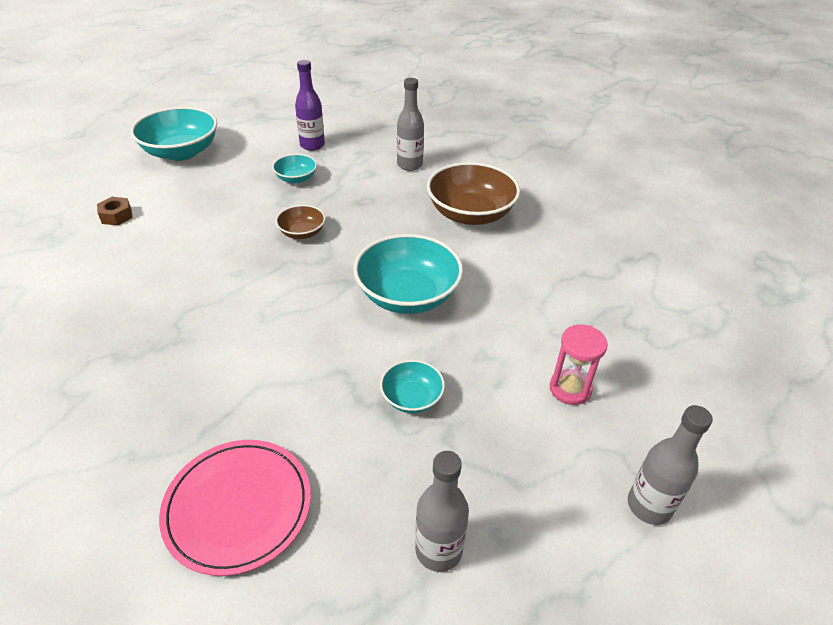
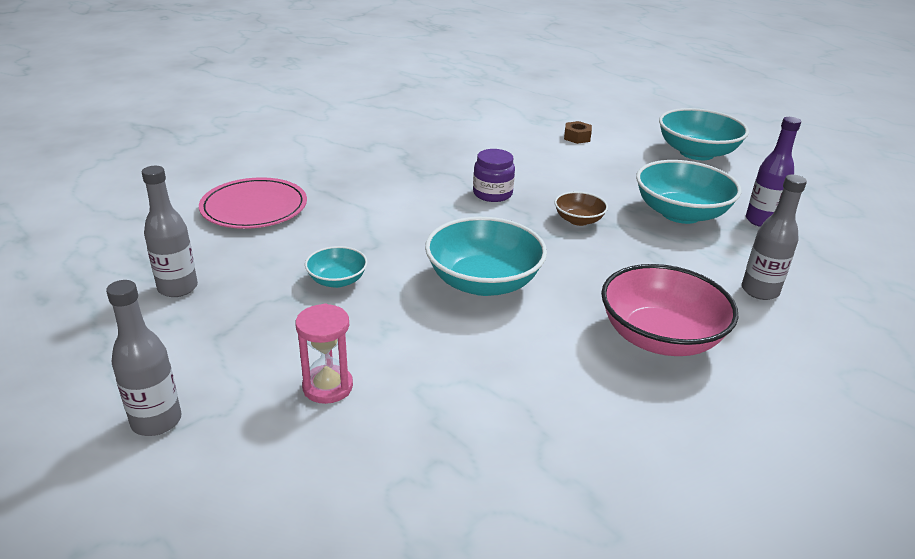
camera: 90 degrees right, 10 degrees down
(239, 283) = (492, 194): none -> purple jar
(296, 178) = (680, 213): turquoise bowl -> turquoise bowl, size x1.95
(470, 214) = (660, 337): brown bowl -> pink bowl

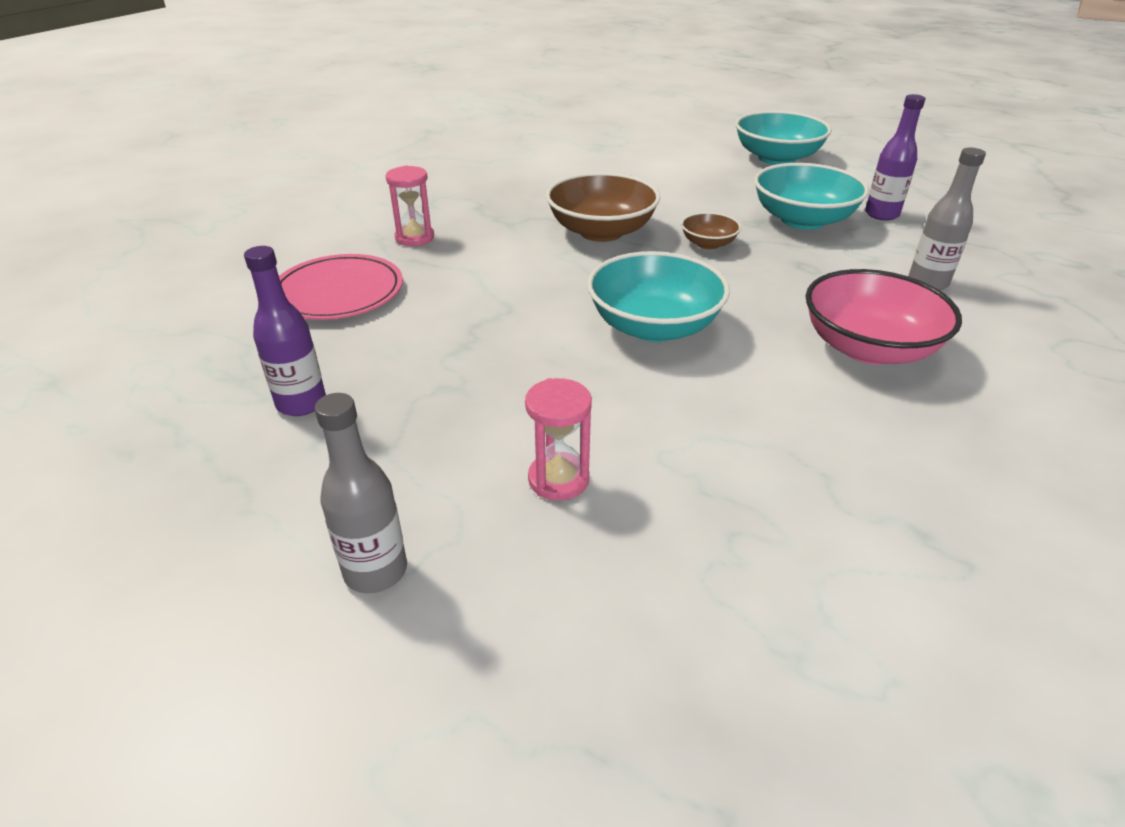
camera: 15 degrees left, 5 degrees up
(178, 288) = (301, 403): grey bottle -> purple bottle
(337, 280) = (491, 356): turquoise bowl -> none
(338, 174) = (414, 238): none -> pink hourglass
(492, 194) = (601, 231): purple jar -> brown bowl
(577, 137) = (649, 160): brown nut -> none

